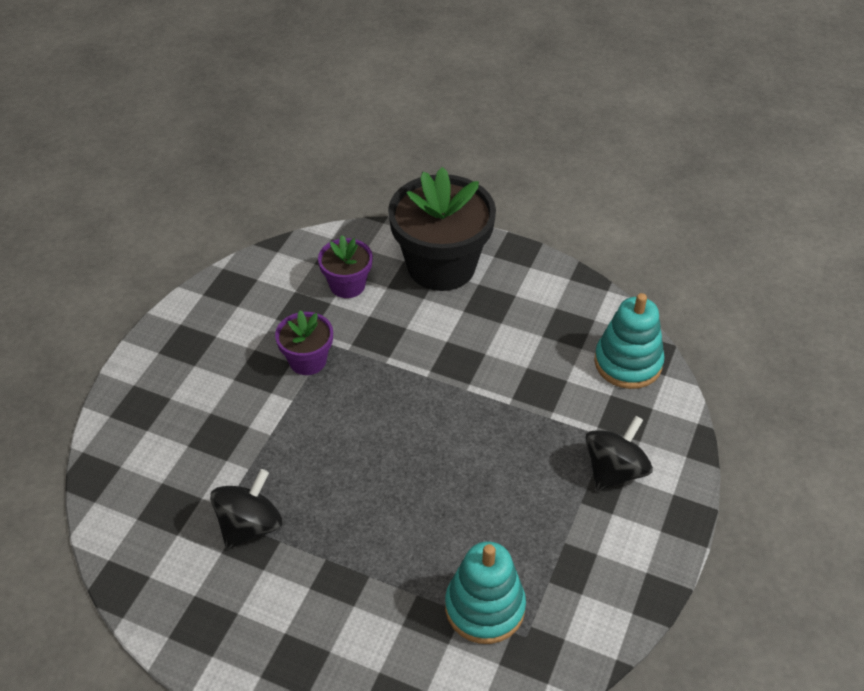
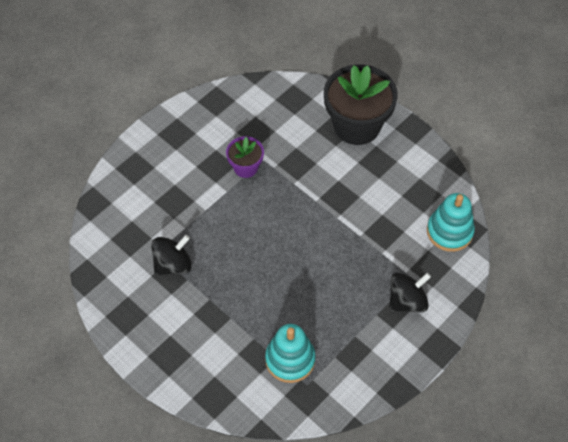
camera: 20 degrees right, 10 degrees up
(347, 285) = (290, 121): purple flower pot -> none

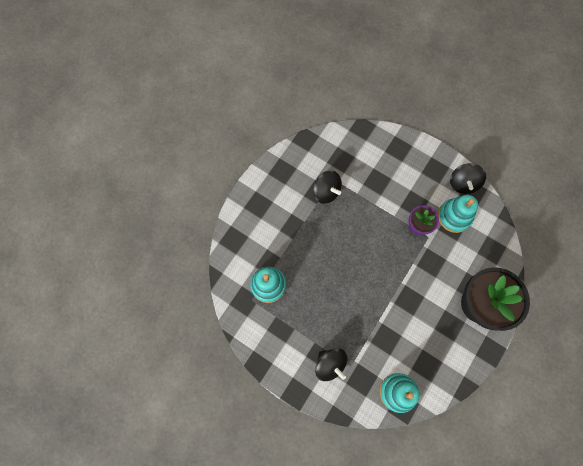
camera: 80 degrees right, 15 degrees up
(202, 108) = (463, 183): none -> black spinning top
(243, 127) = (454, 216): none -> turquoise stacking toy

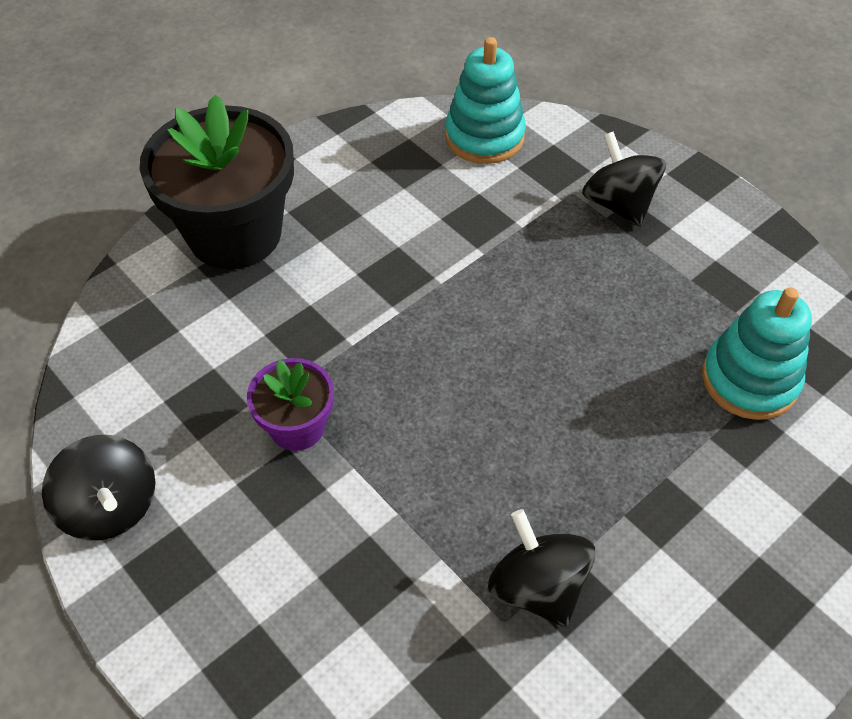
camera: 165 degrees left, 20 degrees down
(454, 216) = (187, 425): turquoise stacking toy -> none
(463, 183) = (111, 507): black spinning top -> black spinning top turned 120 degrees clockwise

